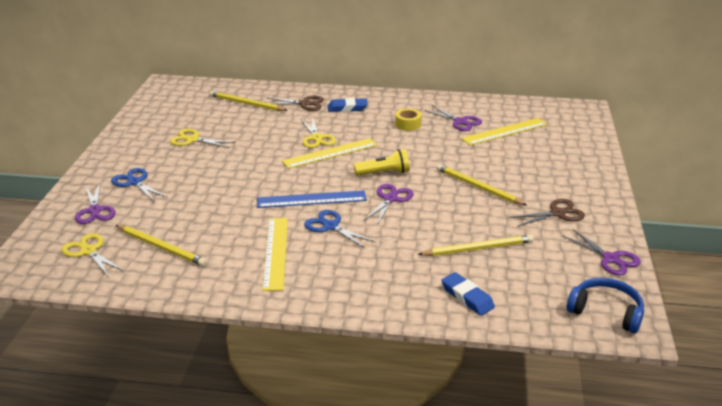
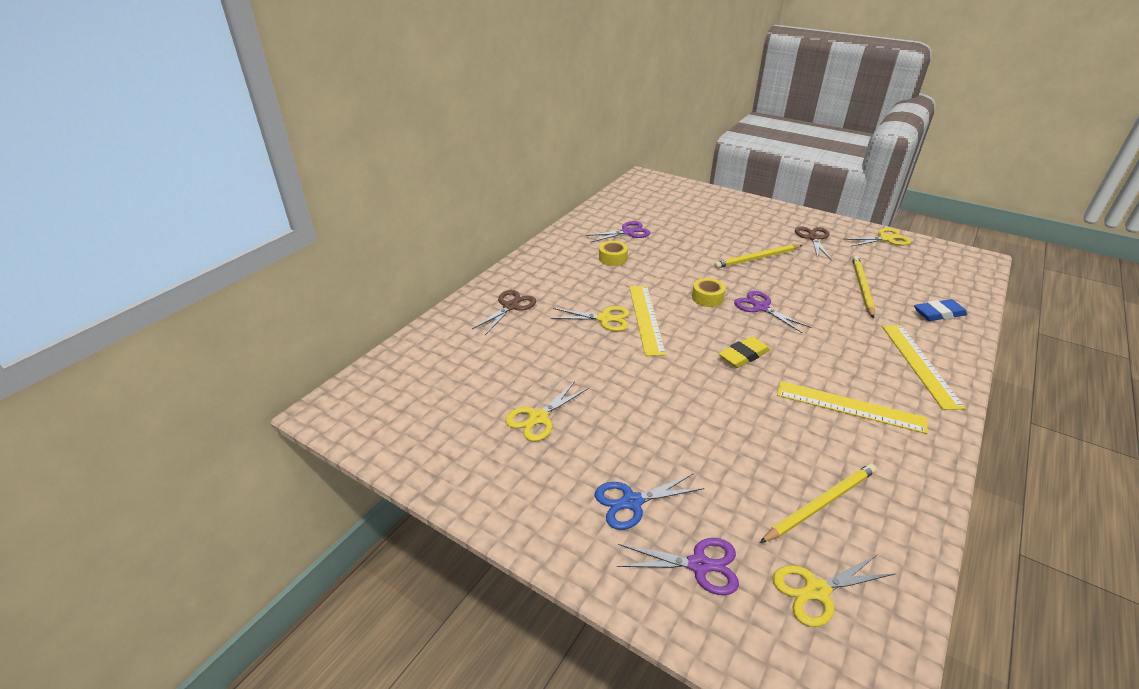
camera: 65 degrees left, 5 degrees up
(246, 104) = (470, 349): yellow pencil -> none
(311, 199) = (743, 355): blue ruler -> yellow eraser
(330, 226) = (803, 356): blue scissors -> none
(347, 108) = (547, 282): blue eraser -> none
(384, 173) = (707, 298): yellow flashlight -> yellow tape
(504, 131) = (662, 218): yellow ruler -> yellow ruler (920, 364)
(606, 312) = (958, 262): blue headphones -> none
(611, 259) = (885, 239): purple scissors -> yellow scissors

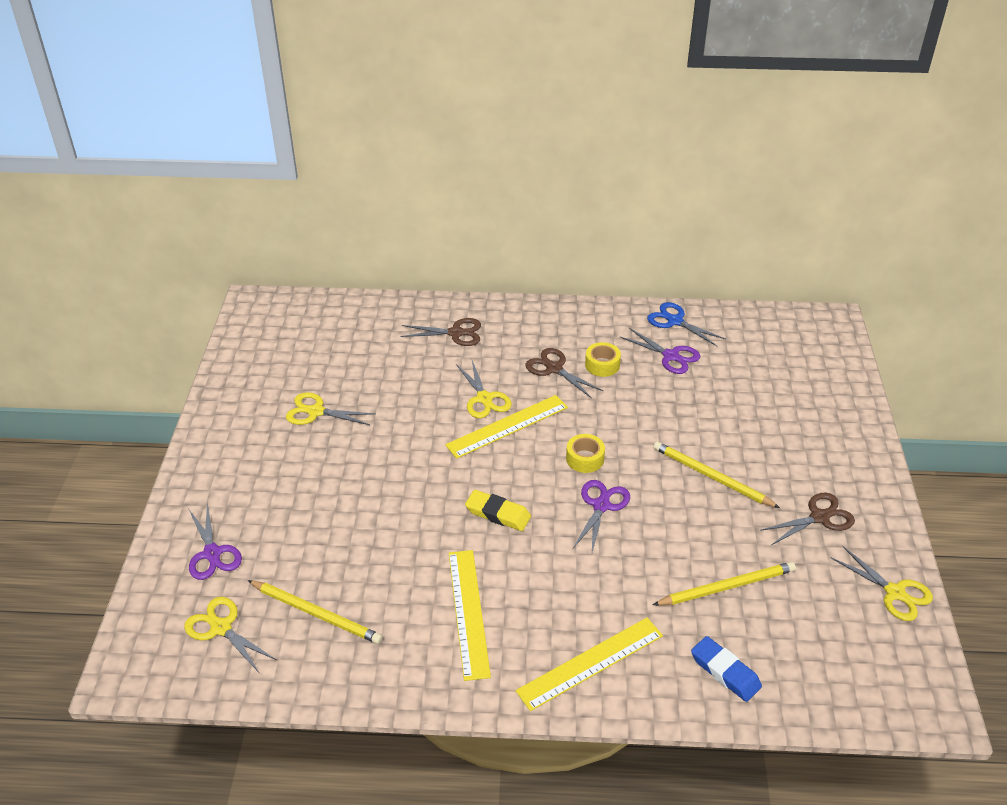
camera: 60 degrees right, 5 degrees up
(598, 278) = (554, 368): none -> brown scissors
(632, 502) = (254, 497): blue scissors -> blue scissors (674, 321)

